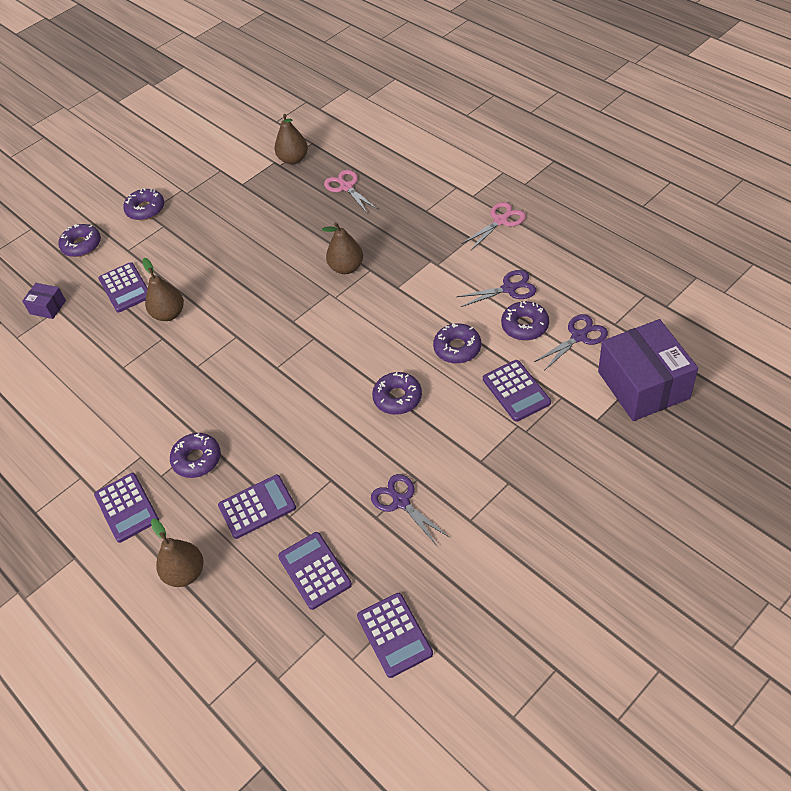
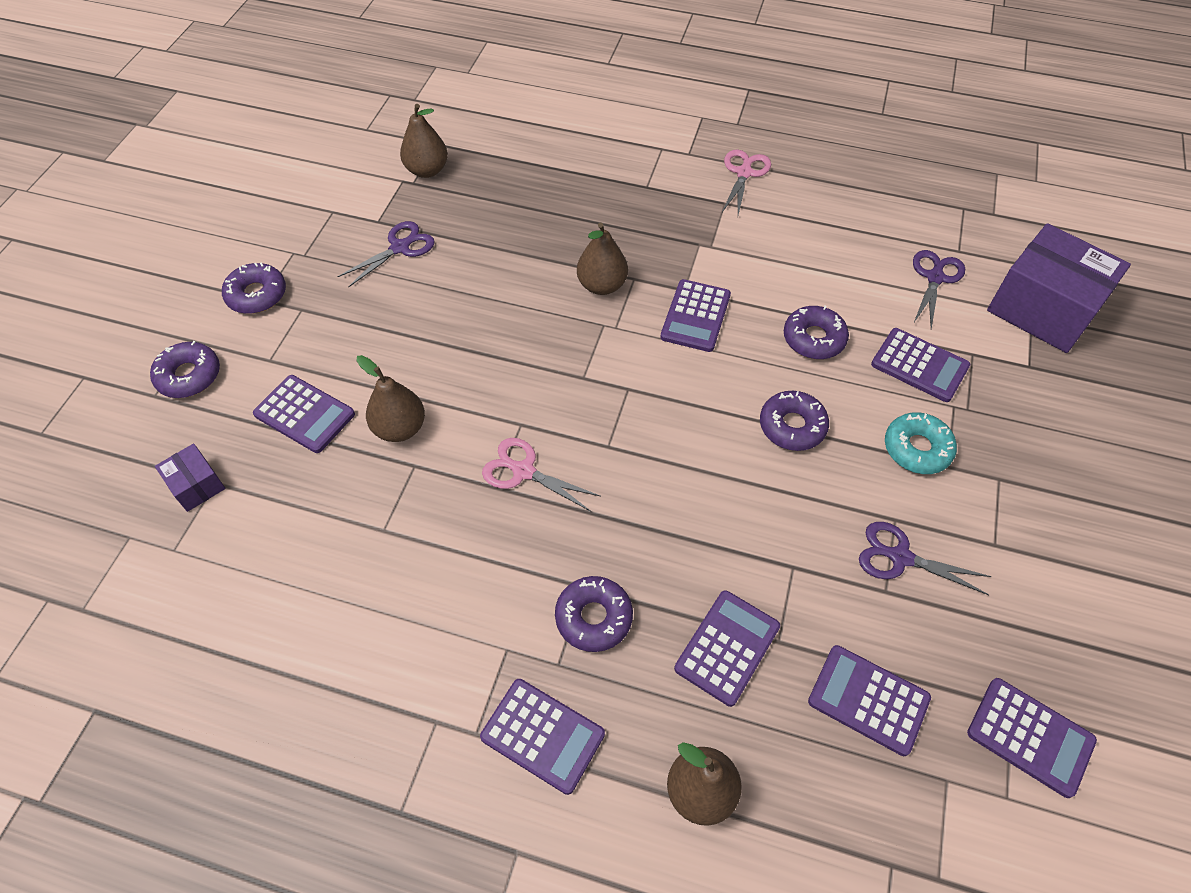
camera: 35 degrees left, 5 degrees up
(48, 307) = (196, 485): purple box -> purple box turned 60 degrees clockwise
(346, 187) = (524, 186): pink scissors -> pink scissors (523, 471)
(391, 307) = (695, 316): none -> purple calculator
(468, 442) = (917, 449): none -> turquoise donut
(509, 288) = (816, 248): purple scissors -> purple scissors (400, 247)
(525, 326) = (867, 285): purple donut -> none

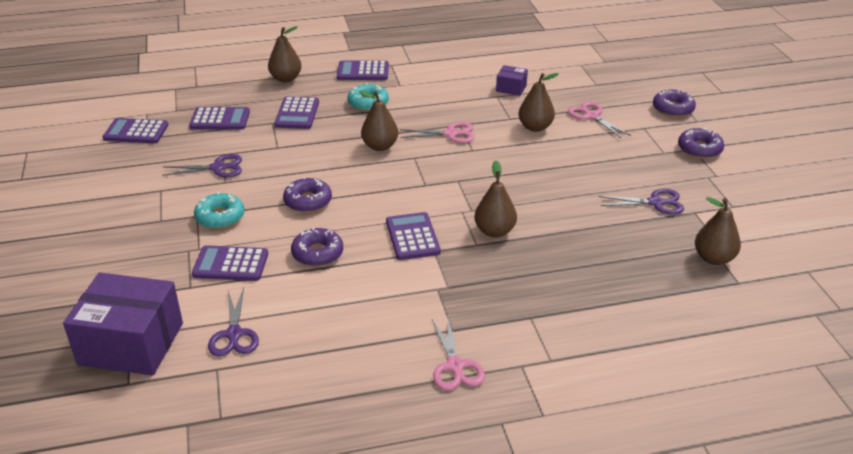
camera: 150 degrees right, 20 degrees down
(196, 485) = (603, 81): purple box -> purple box (511, 88)
(304, 414) = (591, 116): purple calculator -> pink scissors
(400, 247) = (656, 203): purple scissors -> purple scissors turned 105 degrees counterclockwise
(593, 617) = (368, 103): purple donut -> turquoise donut
(640, 492) = (380, 146): none -> brown pear

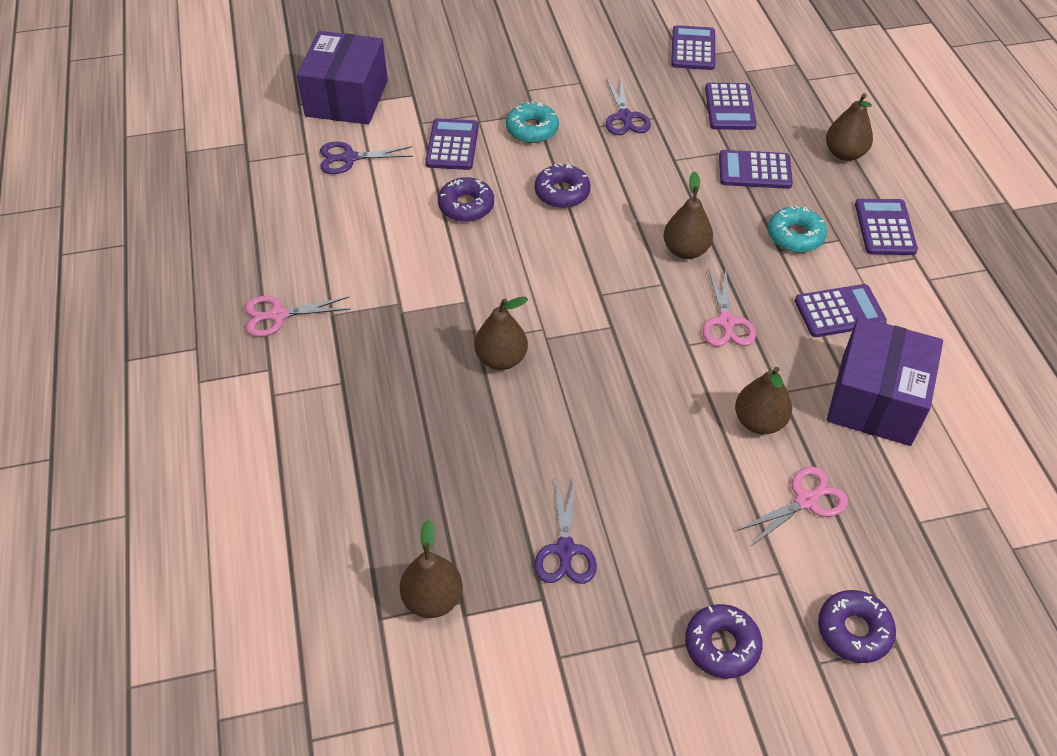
camera: 90 degrees right, 15 degrees up
(412, 237) = (492, 282): purple calculator -> purple calculator (839, 311)
(511, 88) = (876, 400): purple box -> purple box, size x2.19

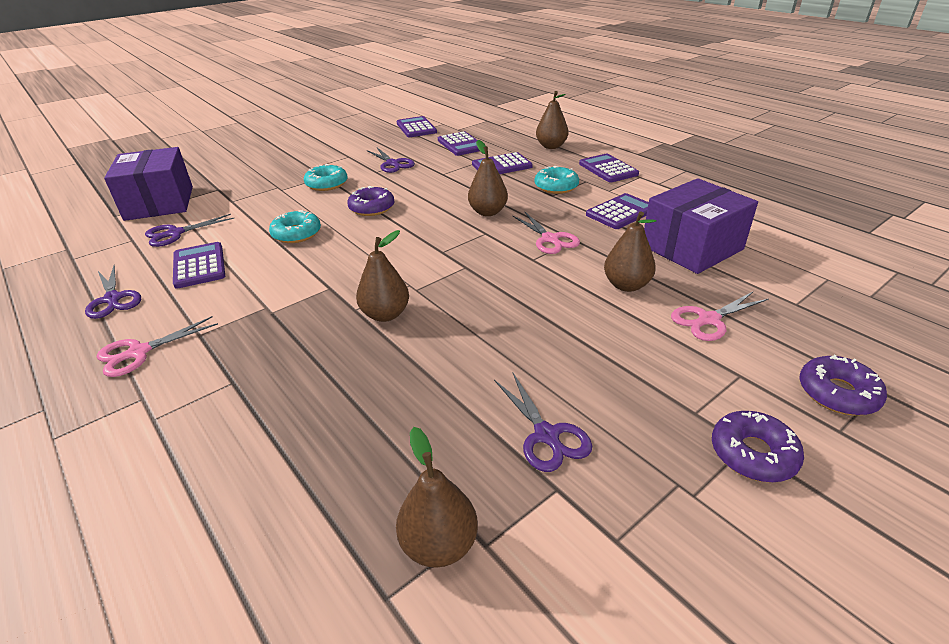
camera: 25 degrees left, 15 degrees down
(271, 236) = (113, 299): none -> purple scissors
(452, 145) = (266, 206): purple calculator -> purple calculator (199, 266)
(466, 206) = (296, 234): purple donut -> turquoise donut
(806, 500) = (708, 320): pink scissors -> pink scissors turned 150 degrees counterclockwise
(876, 400) = (692, 247): purple box -> purple box turned 60 degrees clockwise

